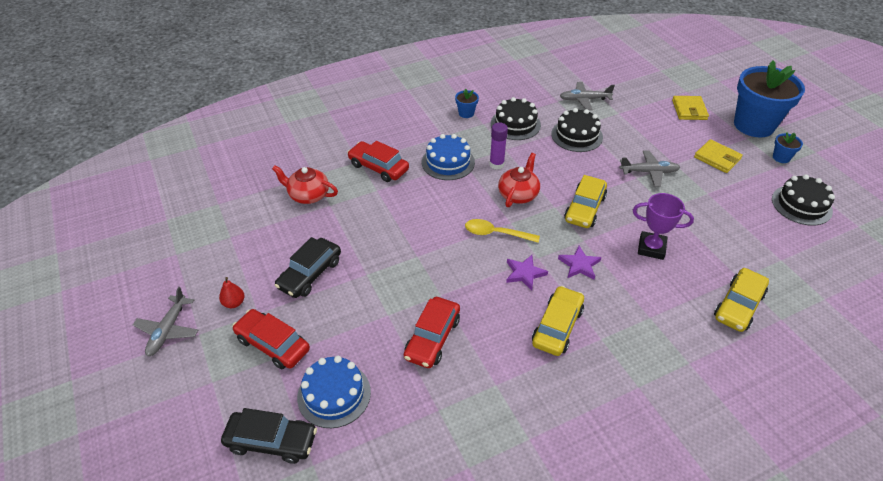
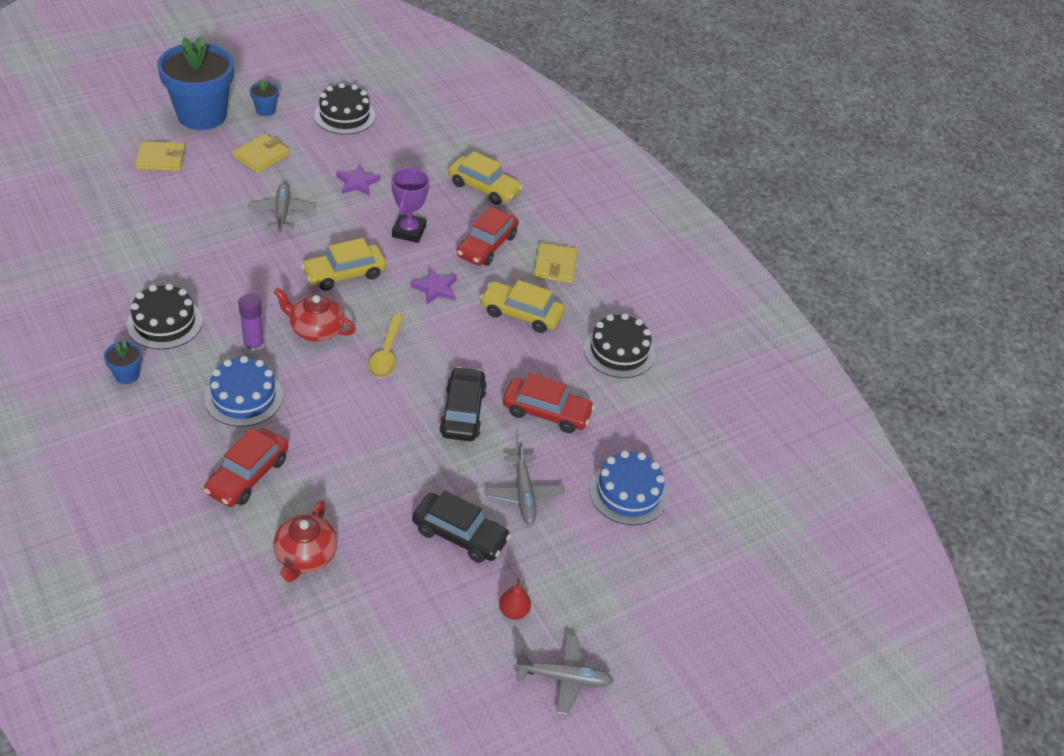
camera: 100 degrees left, 0 degrees up
(271, 441) = (691, 540): black car -> black car (463, 412)
(273, 344) = (572, 558): red car -> red car (487, 246)
(524, 273) = (450, 333): purple star -> purple star (357, 183)
(576, 135) = (200, 265): black cake -> black cake (619, 351)
(584, 100) = (118, 248): grey plane -> grey plane (524, 494)
(584, 208) = (344, 274): yellow car -> yellow car turned 135 degrees clockwise
(634, 360) = (555, 265): none -> yellow wallet

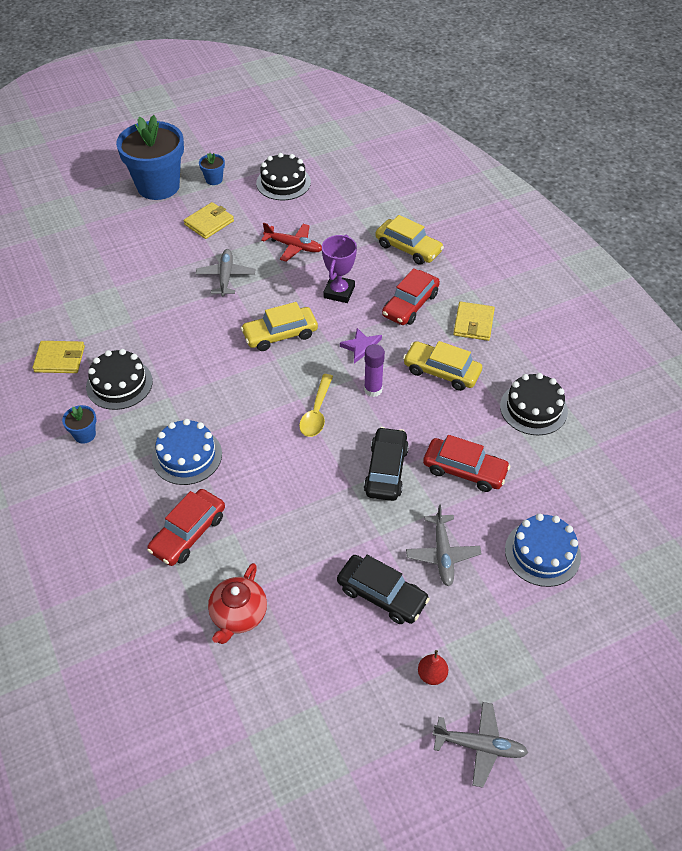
camera: 10 degrees right, 5 degrees up
(161, 159) = (121, 228): yellow wallet -> yellow wallet (59, 359)
(254, 347) = (197, 406): purple glue stick -> purple glue stick (373, 390)
(316, 329) = (253, 389): red teapot -> none
(357, 183) = (293, 246): purple star -> red plane

